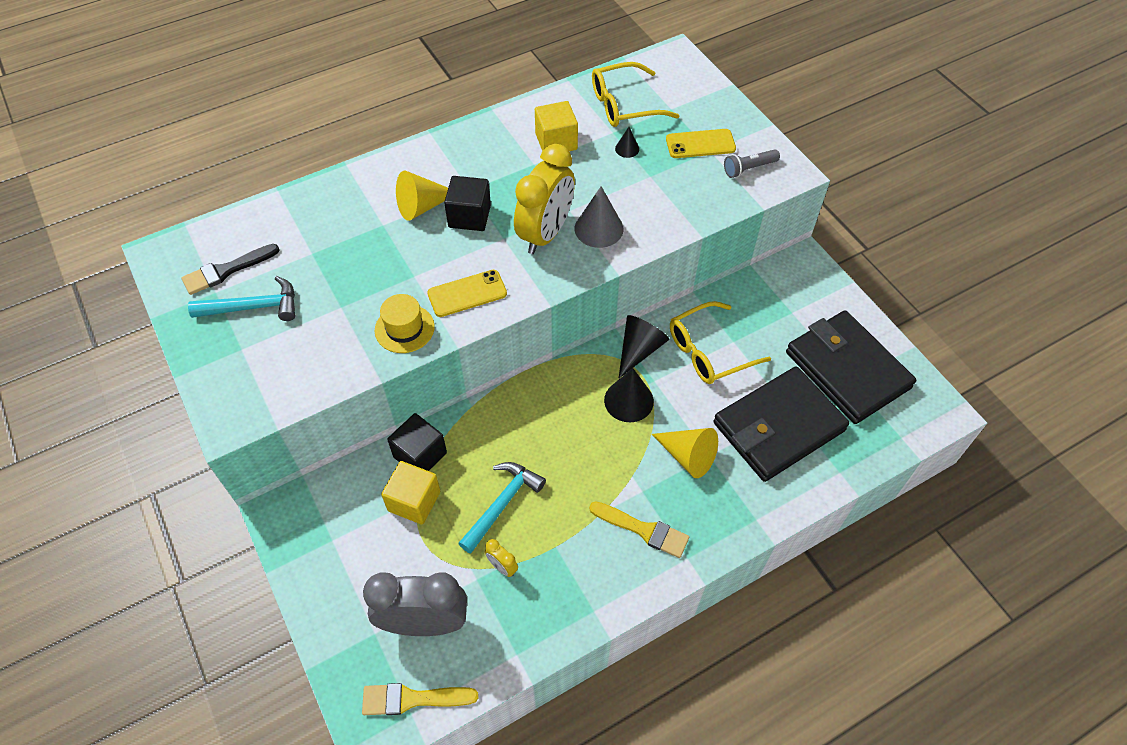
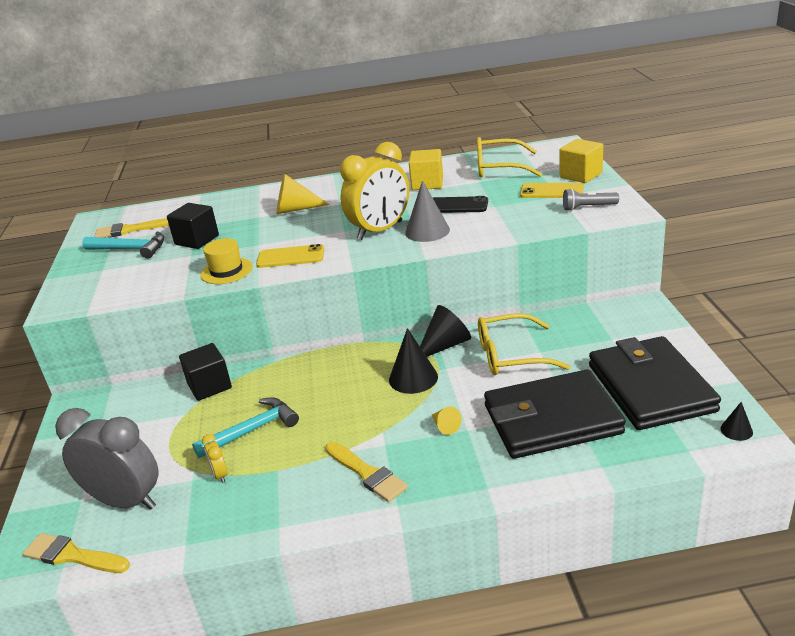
camera: 25 degrees right, 25 degrees down
(226, 270) = (130, 230): black brush -> yellow brush
(414, 501) = (182, 415): yellow cube -> yellow cube (580, 175)
(469, 216) = (327, 217): black cube -> black cube (197, 240)
(609, 180) = (456, 206): none -> black phone
(627, 149) = (484, 190): black cone -> black cone (736, 430)
(687, 456) = (445, 426): yellow cone -> yellow cone, size x0.53

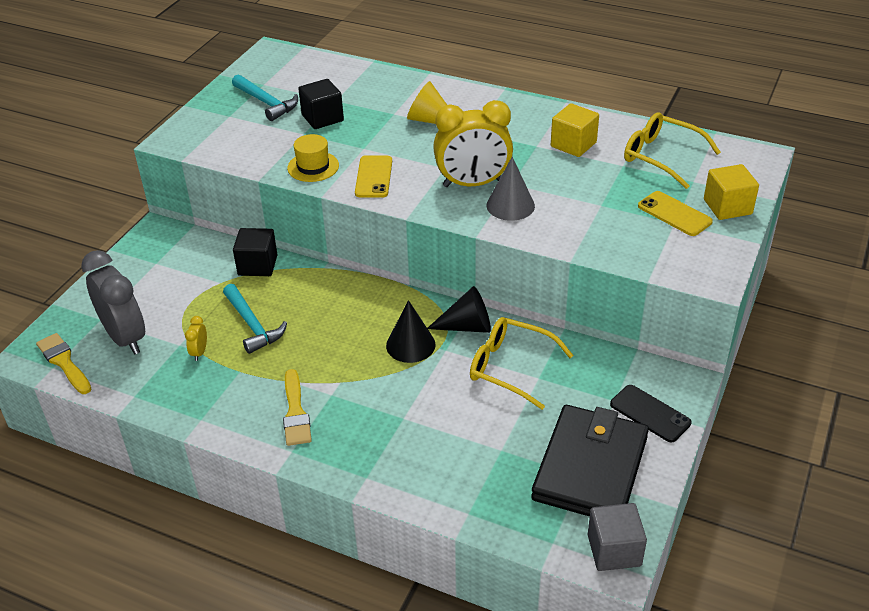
camera: 30 degrees right, 10 degrees up
(130, 230) = (284, 79): yellow brush -> none
(252, 430) = (253, 325): turquoise hammer -> turquoise hammer turned 60 degrees clockwise
(290, 257) = (374, 177): yellow phone -> yellow phone turned 60 degrees clockwise
(445, 426) = (389, 405): yellow cone -> none
(456, 206) = (568, 187): black phone -> black phone (650, 413)
(552, 419) = (476, 448): black wallet -> none
(588, 207) = (683, 252): grey flashlight -> none
(736, 430) = (614, 550): black cone -> grey cube

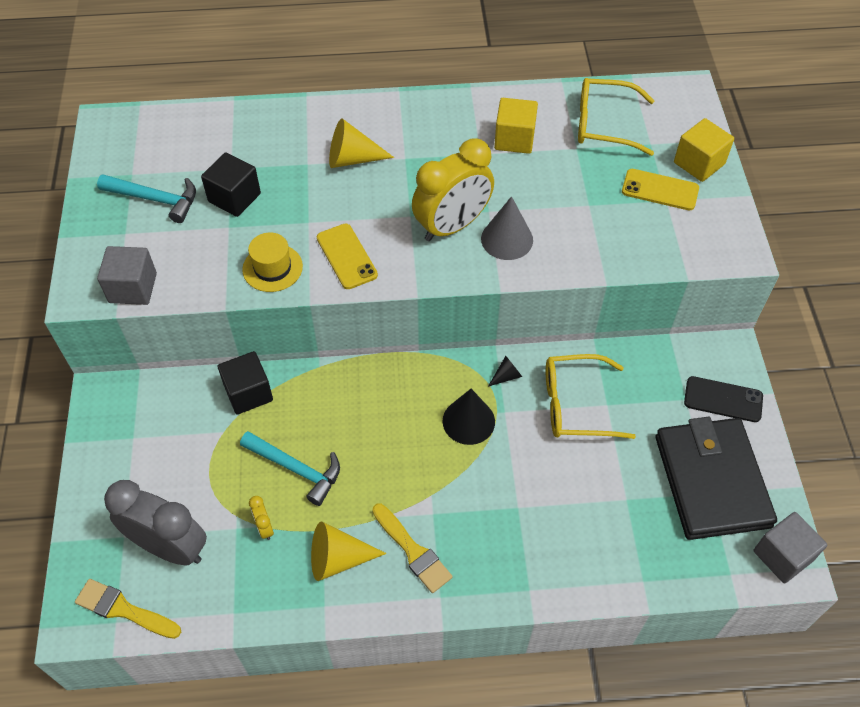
camera: 30 degrees left, 15 degrees up
(207, 148) = (133, 288): none -> grey cube
(236, 394) = (338, 558): none -> yellow cone
(467, 326) = (506, 376): black cone -> black cone, size x0.53

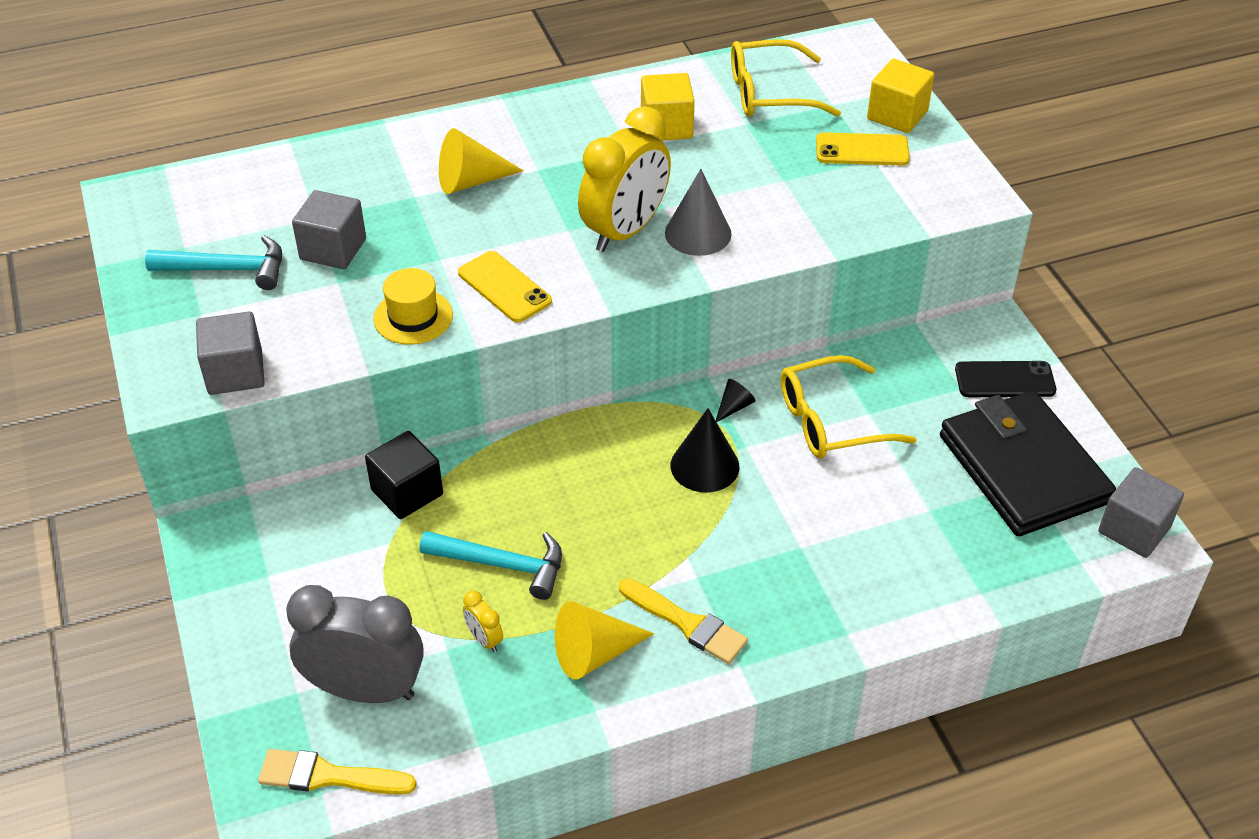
camera: 15 degrees left, 10 degrees down
(234, 198) = (333, 249): black cube -> grey cube

